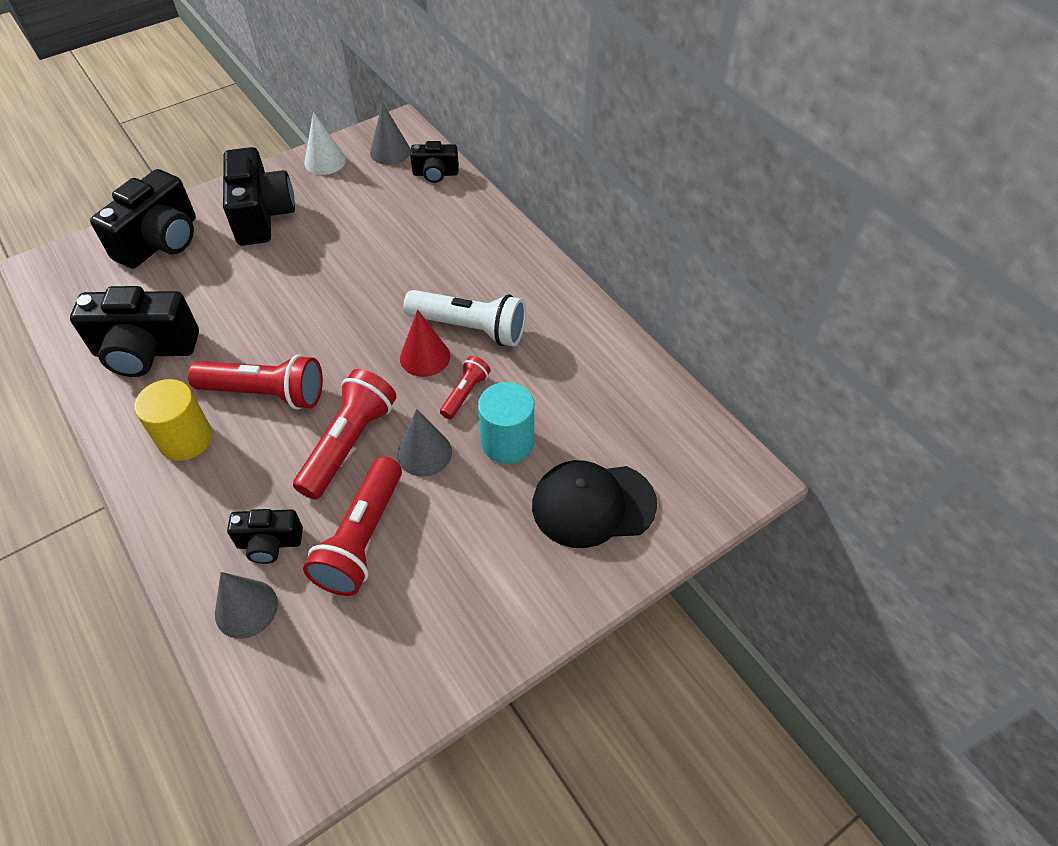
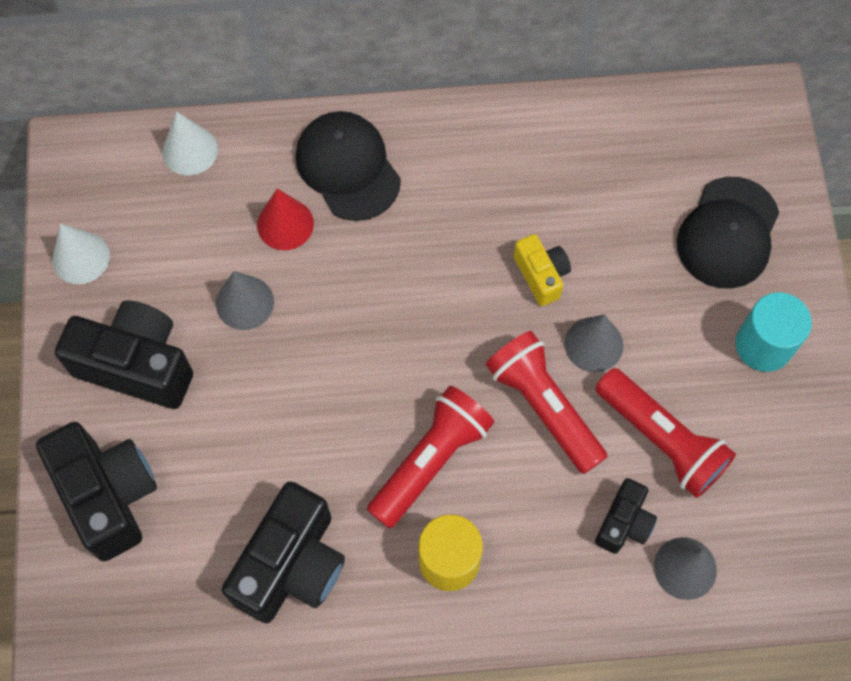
camera: 60 degrees left, 15 degrees up
(390, 152) = (114, 179): grey cone -> grey cone (245, 302)
(425, 357) = (471, 289): red cone -> red cone (285, 224)
(435, 174) = (190, 150): black camera -> white cone
(465, 393) = (541, 275): red flashlight -> yellow camera
(470, 328) = (457, 230): white flashlight -> none
(479, 250) = (347, 167): none -> black cap
(507, 442) = (621, 267): turquoise cylinder -> turquoise cylinder (763, 345)

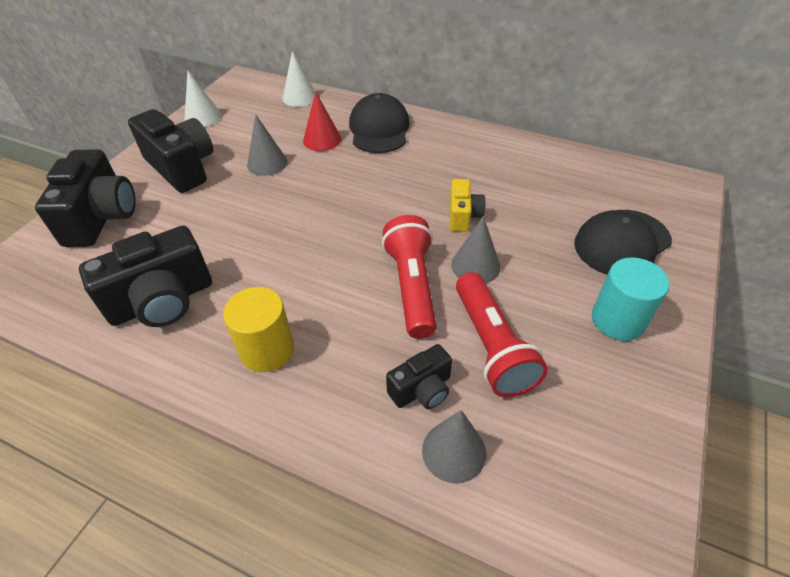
camera: 30 degrees right, 20 degrees down
(430, 461) = (306, 283): red flashlight -> none

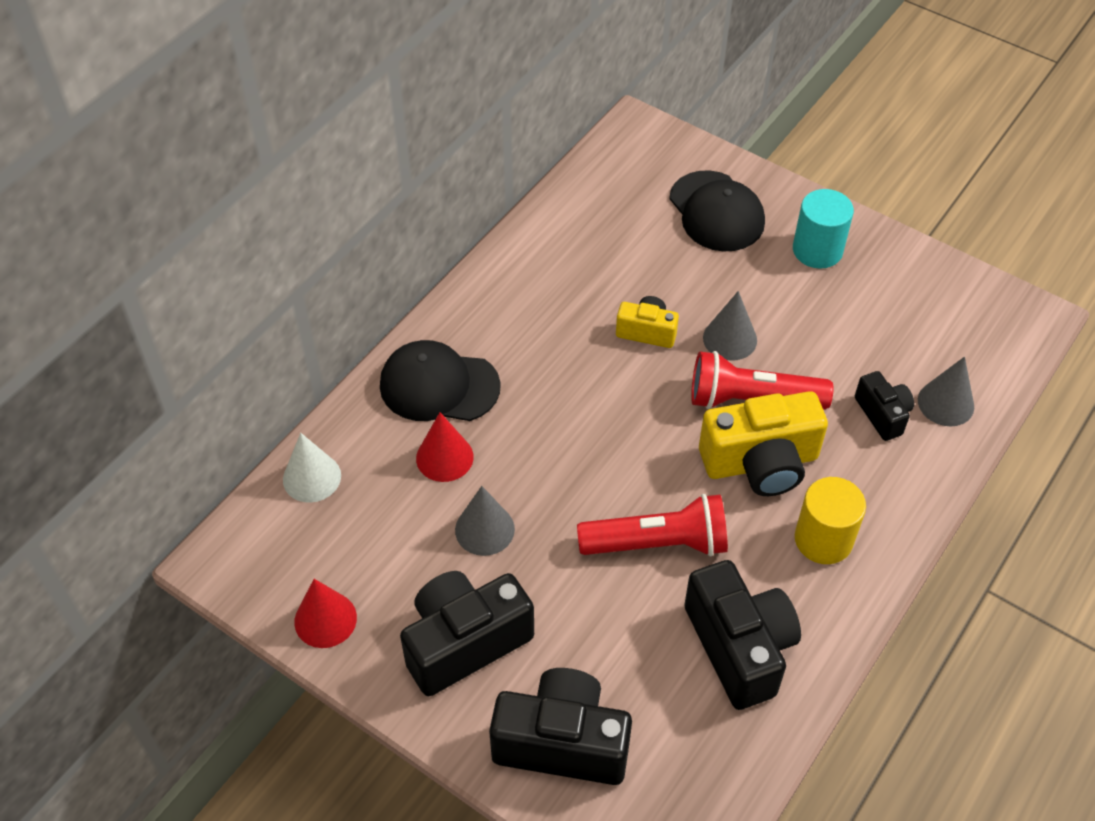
camera: 80 degrees left, 5 degrees up
(203, 117) = (325, 619): white cone -> red cone
(344, 298) = (760, 463): none -> yellow camera
(492, 346) = (837, 350): red flashlight -> red flashlight (658, 543)

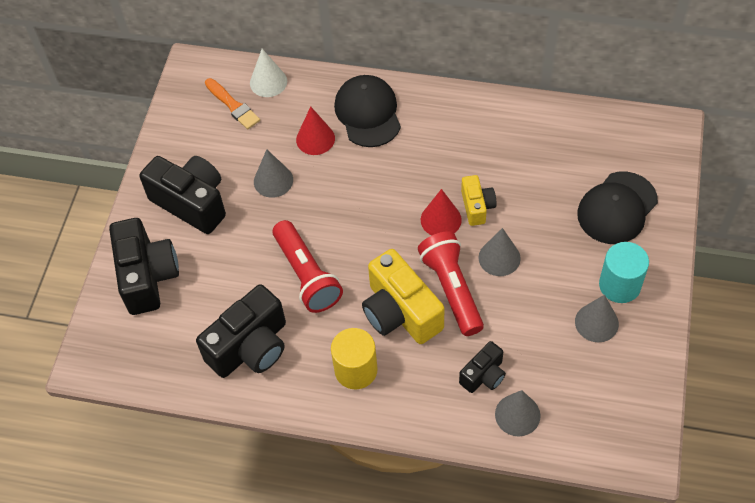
camera: 70 degrees right, 5 degrees up
(325, 534) = (233, 105): none -> orange brush
(325, 619) = (178, 131): red cone -> red cone (441, 219)
(856, 288) = (596, 322): none -> grey cone

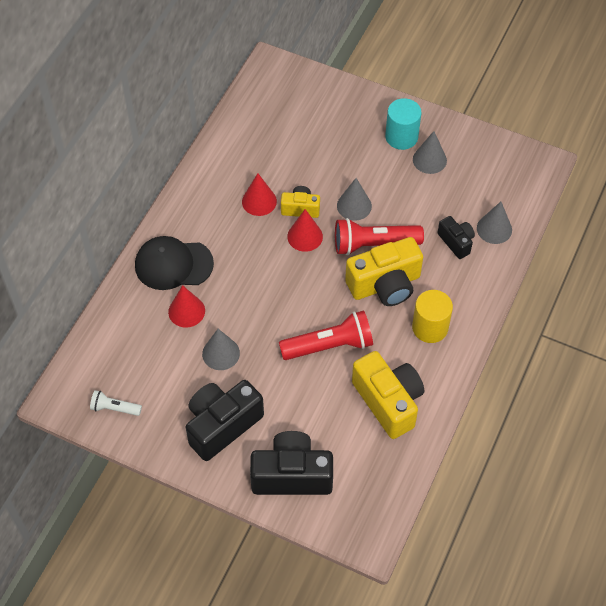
camera: 80 degrees left, 0 degrees up
(192, 112) = (114, 408): none -> white flashlight
(233, 105) = (121, 372): orange brush -> none
(250, 347) = (388, 401): black camera -> yellow camera
(268, 82) = (104, 337): white cone -> none
(473, 166) = (259, 201): none -> red cone
(617, 208) = (332, 119): black cap -> none

